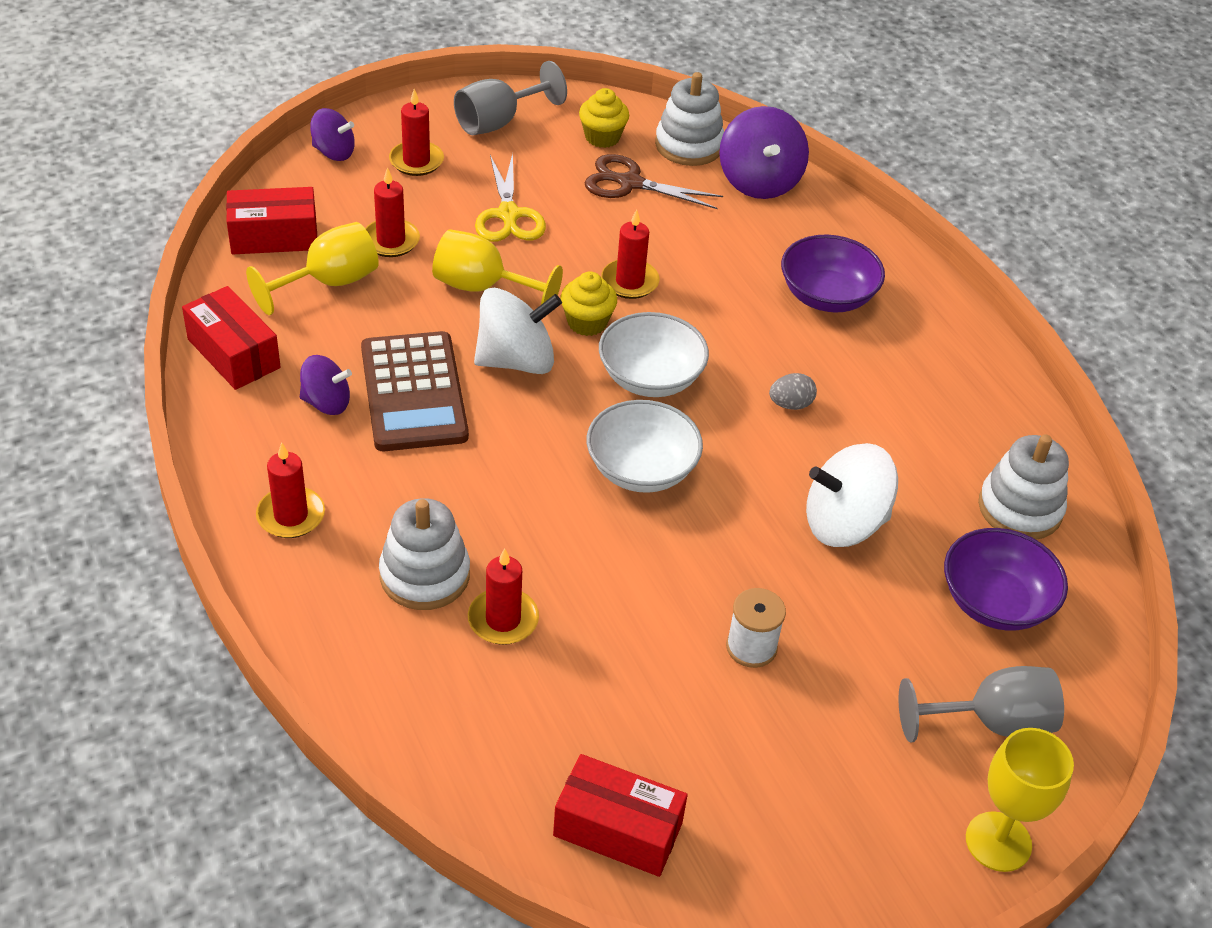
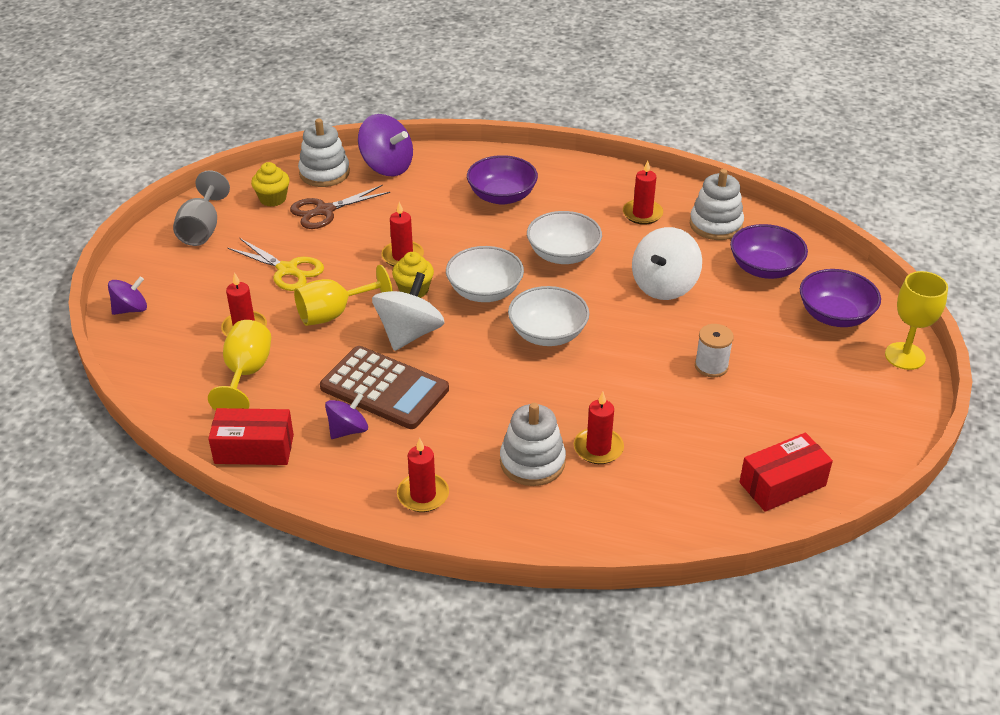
camera: 45 degrees left, 5 degrees down
(274, 237) = (172, 376): red box -> none
(416, 161) = (189, 280): red candle -> red candle (642, 214)
(790, 404) = (563, 254): grey egg -> white bowl
(990, 722) = (835, 315): grey goblet -> purple bowl

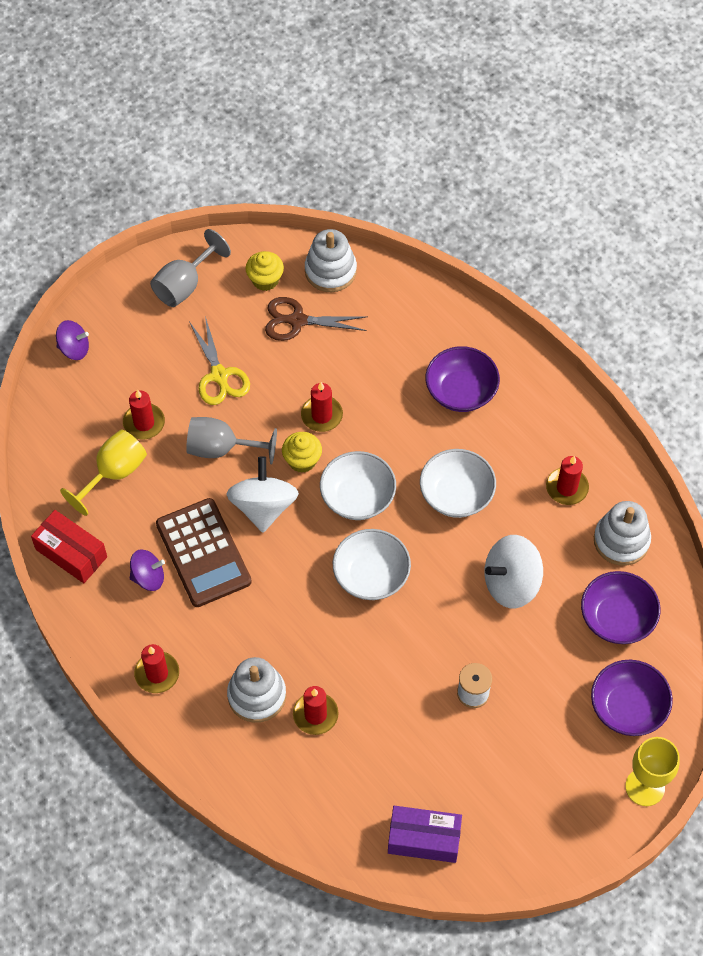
camera: 35 degrees right, 20 degrees up
(334, 313) = (222, 448): yellow goblet -> grey goblet
(387, 166) = (390, 293): purple spinning top -> none
(409, 333) = (263, 507): white spinning top -> white spinning top turned 60 degrees counterclockwise
(782, 484) = (424, 839): red box -> purple box

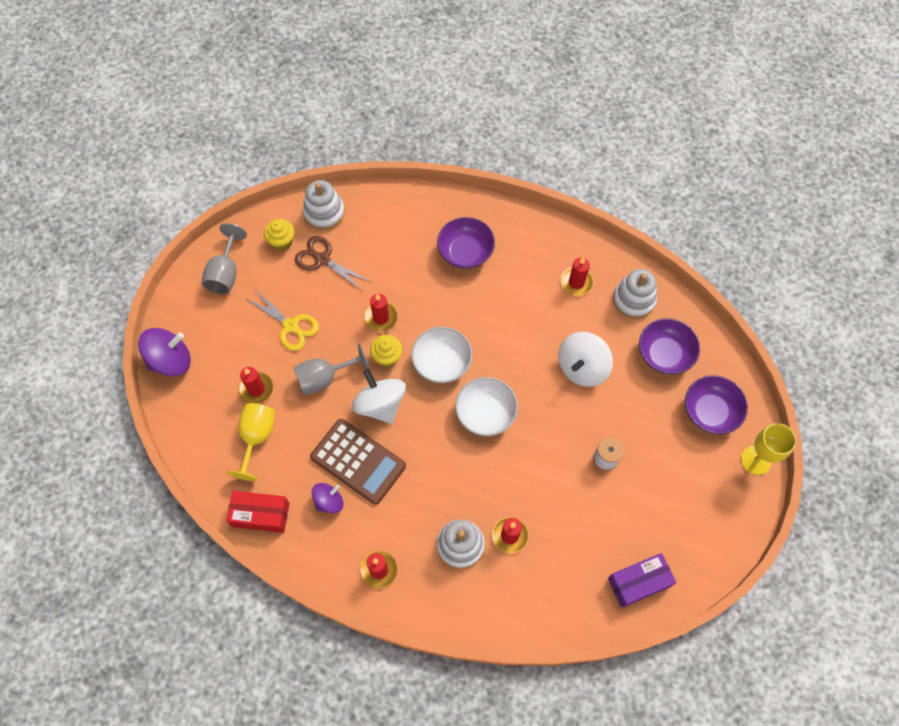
camera: 30 degrees left, 5 degrees up
(74, 349) = (171, 360): purple spinning top -> purple spinning top, size x1.65
(296, 320) = (322, 259): brown scissors -> brown scissors turned 60 degrees clockwise
(456, 494) = (507, 325): white bowl -> none

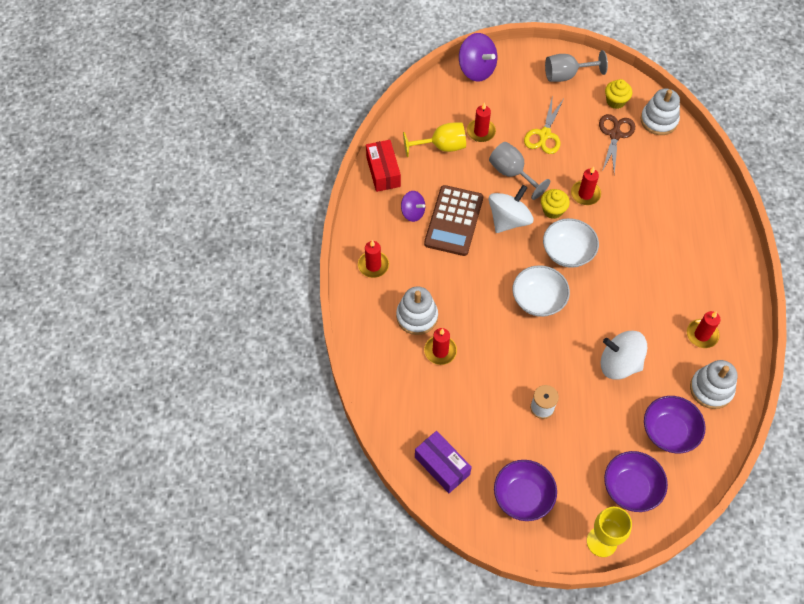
camera: 70 degrees right, 5 degrees down
(465, 252) = (681, 236): purple bowl -> purple bowl (523, 496)

